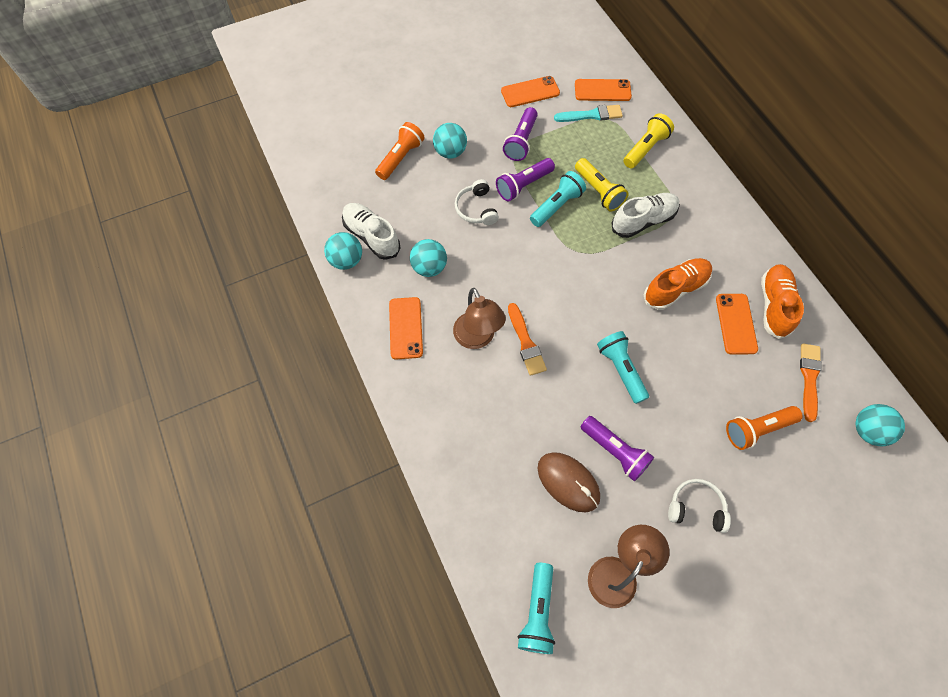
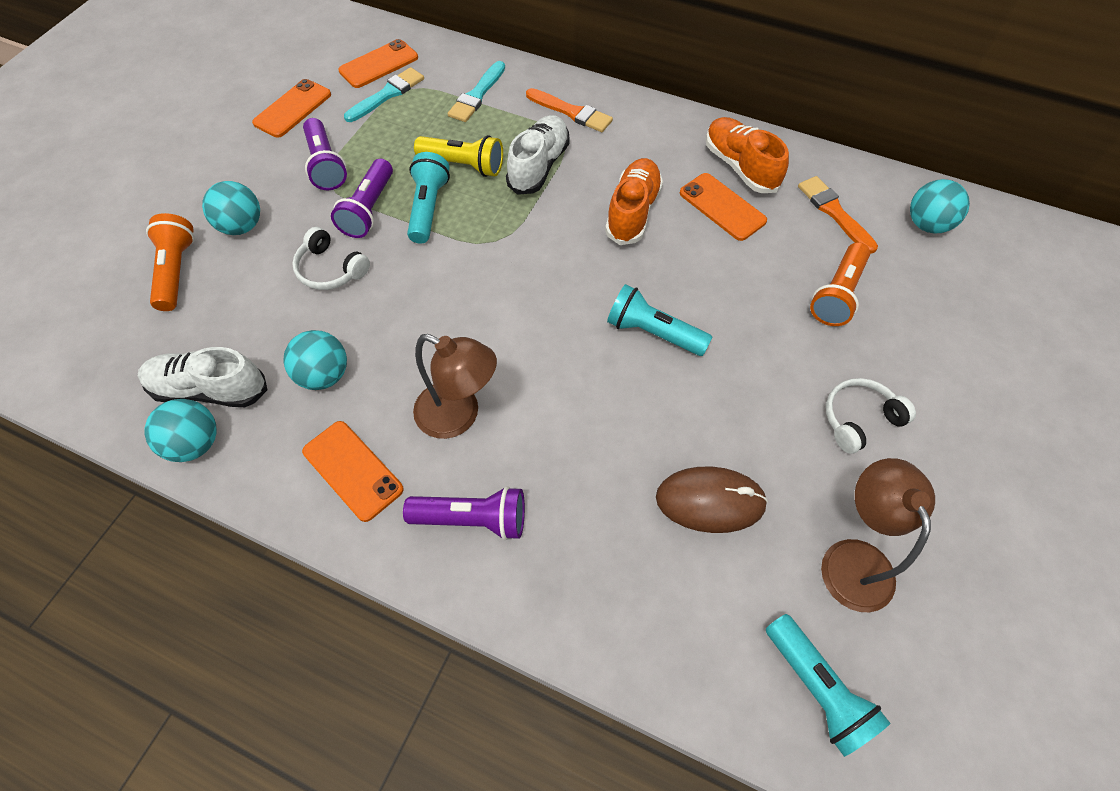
camera: 40 degrees left, 5 degrees down
(526, 342) = (522, 379): orange brush -> orange brush (571, 112)
(615, 451) = (727, 425): purple flashlight -> purple flashlight (472, 519)
(645, 148) = (477, 95): yellow flashlight -> turquoise brush

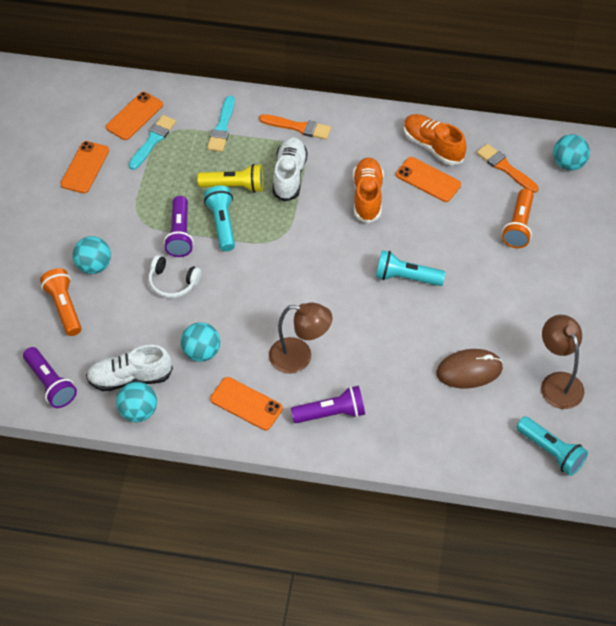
camera: 15 degrees left, 5 degrees down
(326, 165) = (132, 207): purple flashlight -> purple flashlight (50, 384)
(859, 419) = (547, 303): white headphones -> none

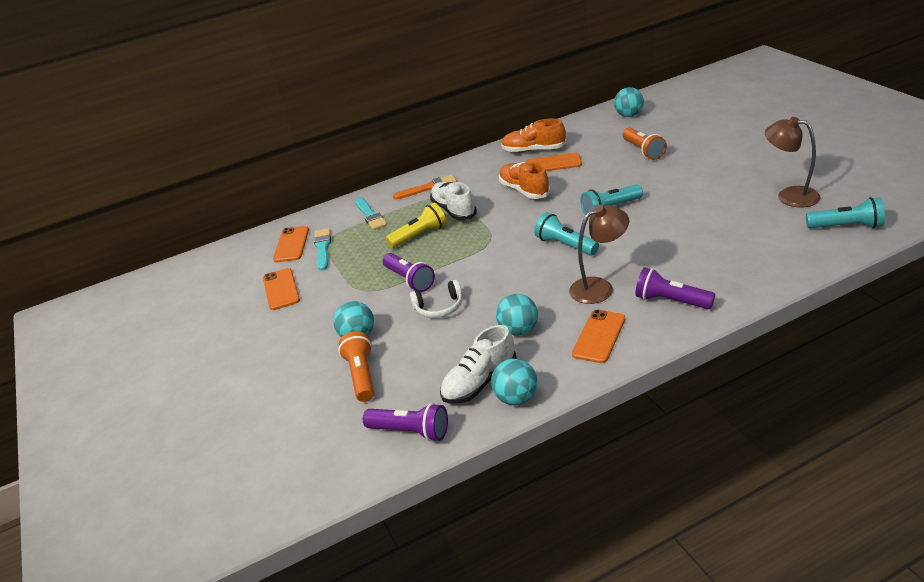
camera: 30 degrees left, 20 degrees down
(64, 307) = (361, 375): orange flashlight -> orange flashlight turned 45 degrees clockwise
(222, 224) = (436, 257): turquoise flashlight -> turquoise flashlight (565, 245)
(246, 404) = (599, 336): orange phone -> orange phone turned 60 degrees counterclockwise
(331, 413) = (671, 301): purple flashlight -> purple flashlight turned 105 degrees counterclockwise
(469, 370) = (726, 223): brown mouse -> none
(505, 167) = (594, 135): orange brush -> none

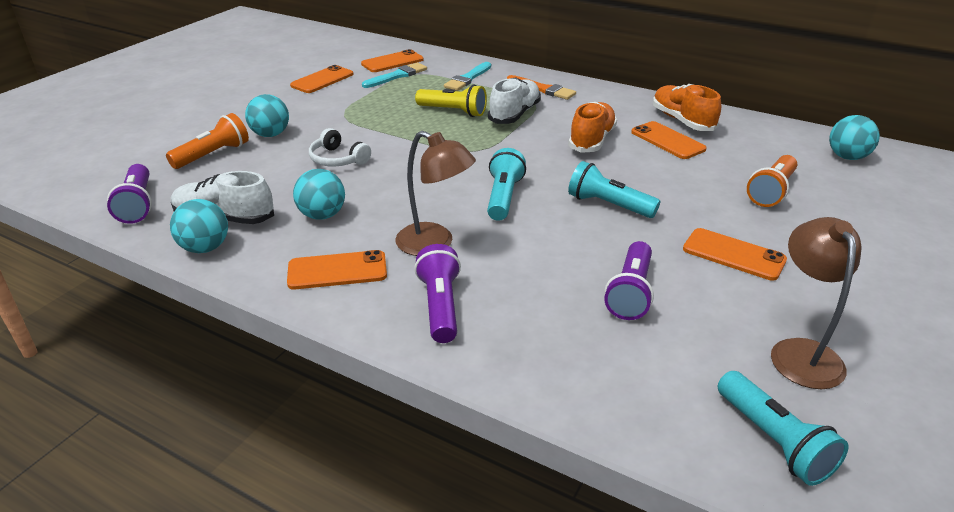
camera: 50 degrees right, 0 degrees up
(409, 280) = (374, 130): purple flashlight -> purple flashlight (630, 292)
(695, 185) = (733, 254): none -> orange phone

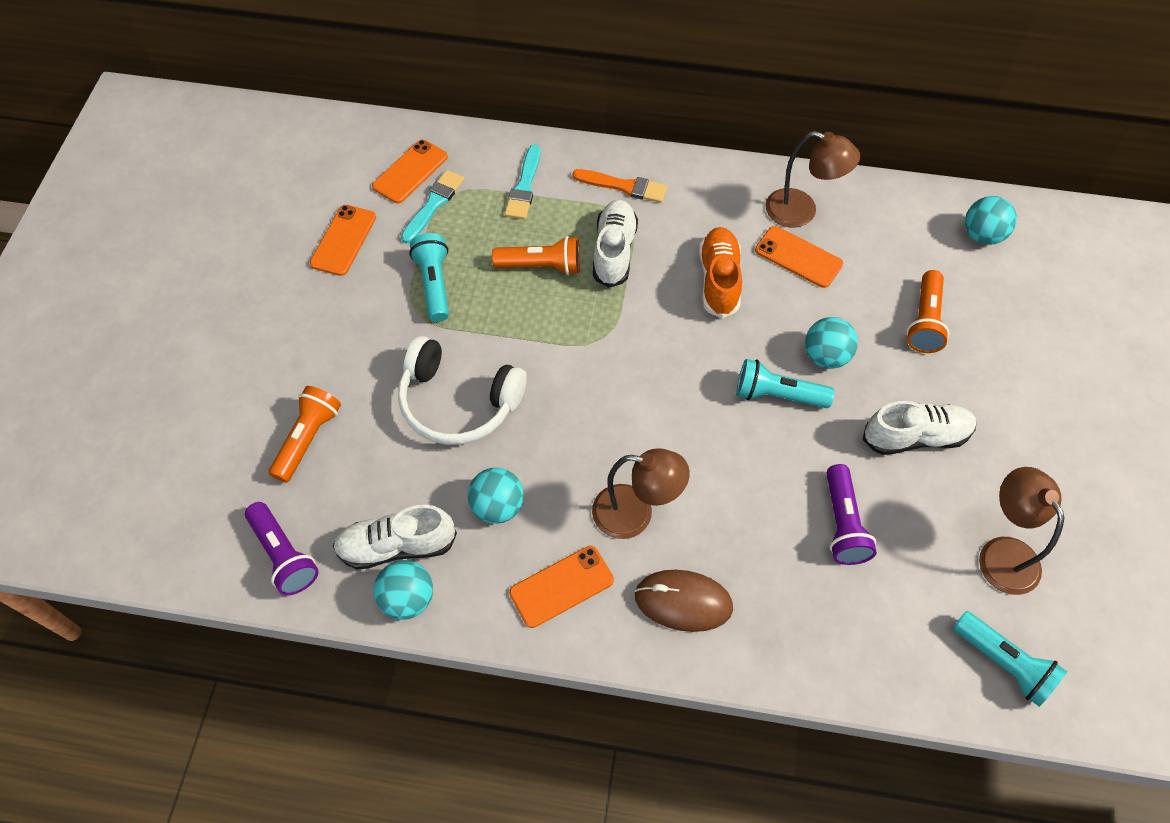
camera: 20 degrees left, 25 degrees up
(270, 134) = (351, 378): turquoise ball -> turquoise ball (825, 356)
(337, 159) = (458, 402): white headphones -> white headphones, size x1.75
(440, 306) = (683, 601): purple flashlight -> brown mouse
(453, 112) = (541, 266): yellow flashlight -> orange flashlight
(503, 197) = (669, 415): turquoise flashlight -> turquoise flashlight (434, 284)
(682, 121) = (801, 212): orange shoe -> brown lamp
(733, 254) = (915, 437): orange phone -> white shoe

